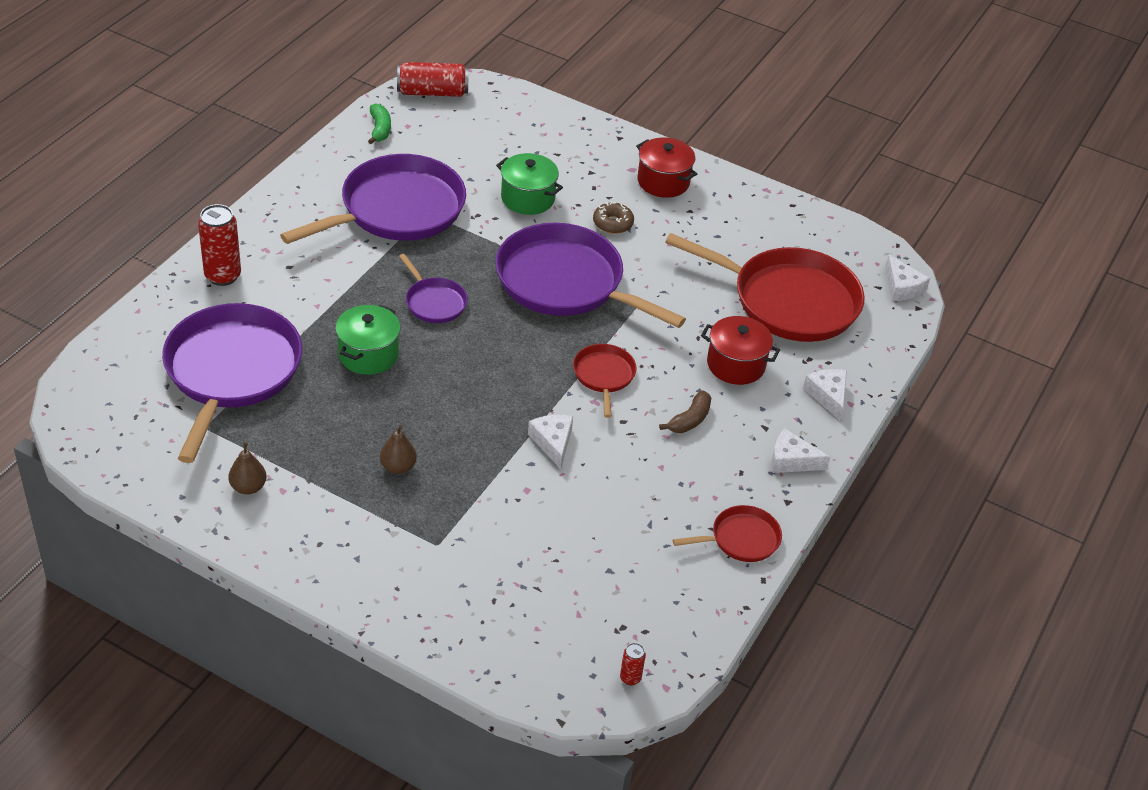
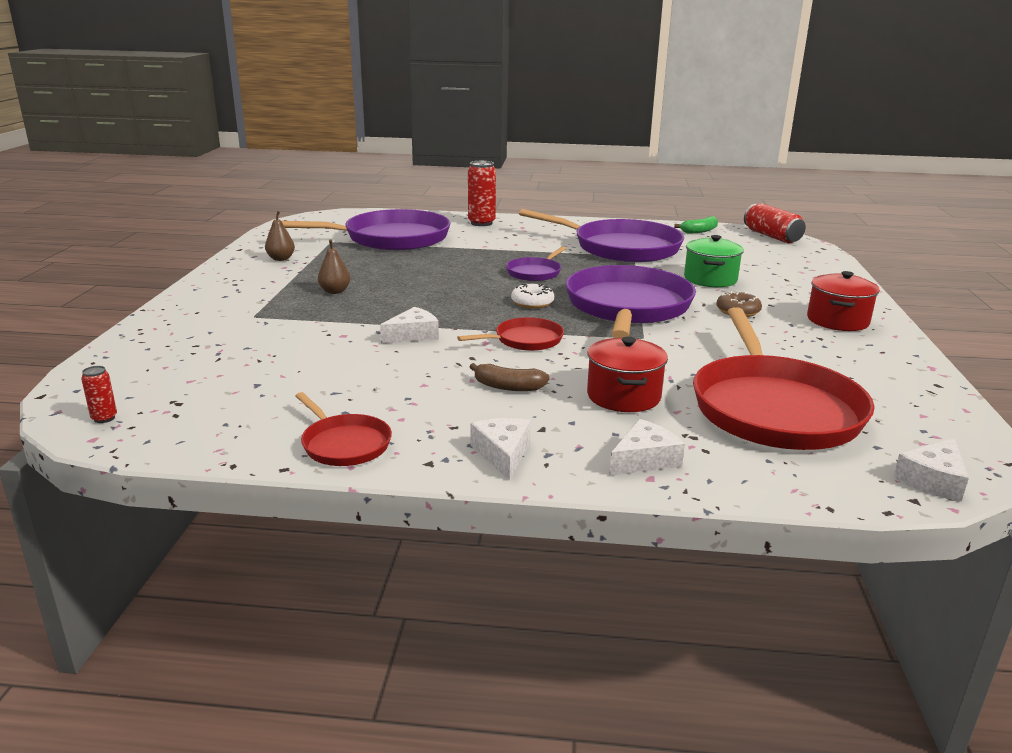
camera: 70 degrees right, 20 degrees down
(368, 354) = (451, 265): green pot -> none
(518, 337) = (532, 303): none -> white donut

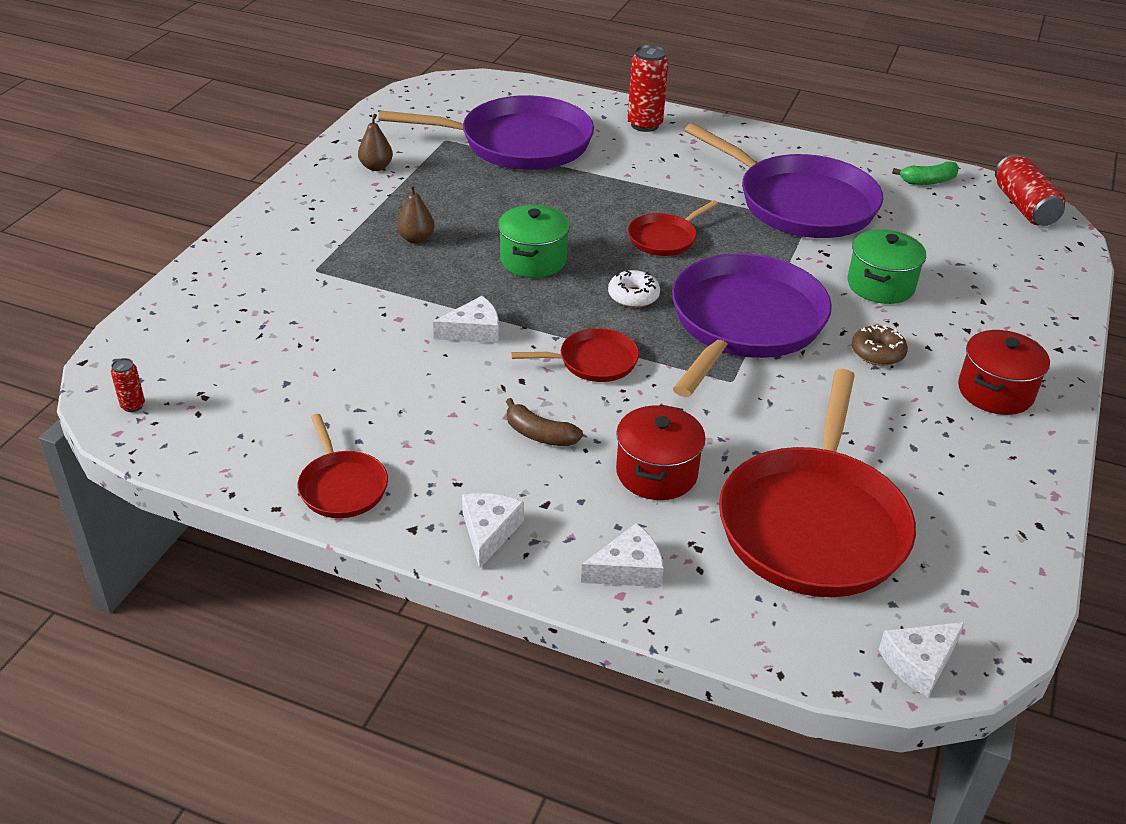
camera: 15 degrees right, 15 degrees up
(439, 293) = (533, 260): none -> green pot
(535, 273) = (664, 238): purple pan -> red pan

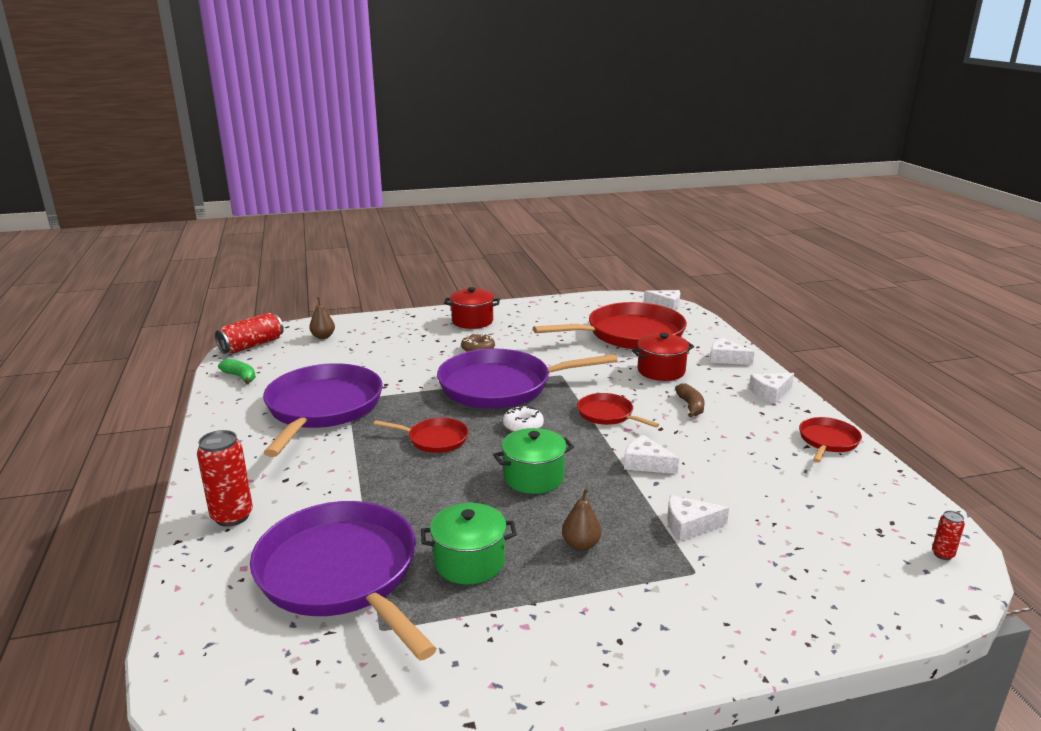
camera: 125 degrees left, 15 degrees down
(362, 299) = (689, 525): none -> white cheese
(376, 167) = (493, 646): brown pear -> brown pear (323, 337)
(880, 285) = (405, 362): green pot -> green pot (469, 562)

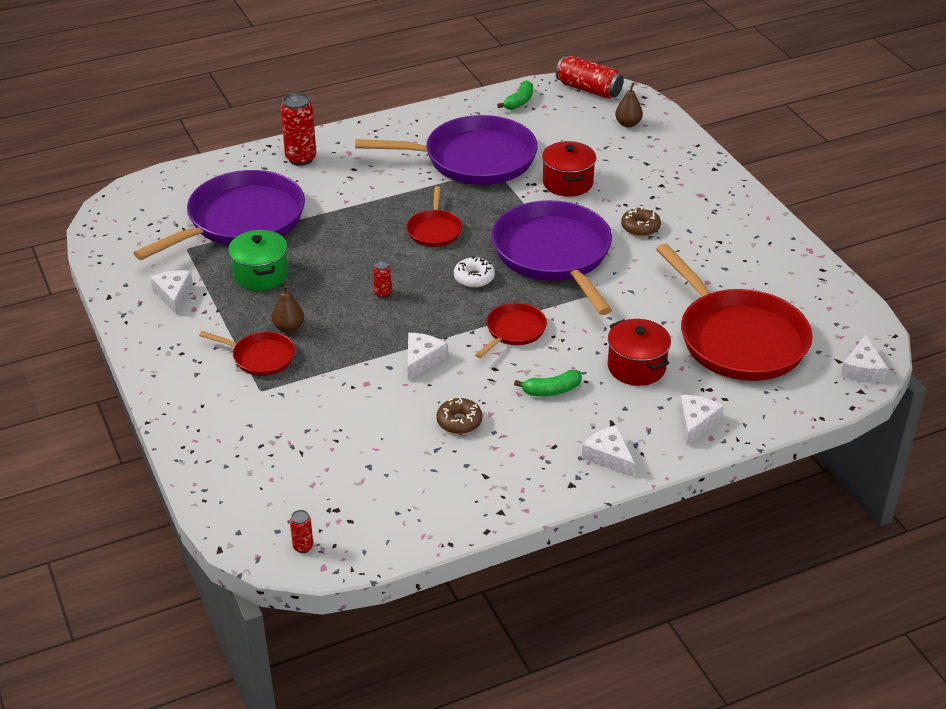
camera: 80 degrees right, 15 degrees up
(472, 321) = (718, 212): red pot -> red pot (567, 183)
(533, 477) = (382, 294): green pot -> red can
(689, 525) = (324, 387): white cheese -> white cheese (173, 295)
(690, 406) = (551, 390): brown banana -> green banana
(736, 452) = (459, 422): none -> brown donut
(827, 441) = (500, 493): red pan -> red pan (260, 357)

